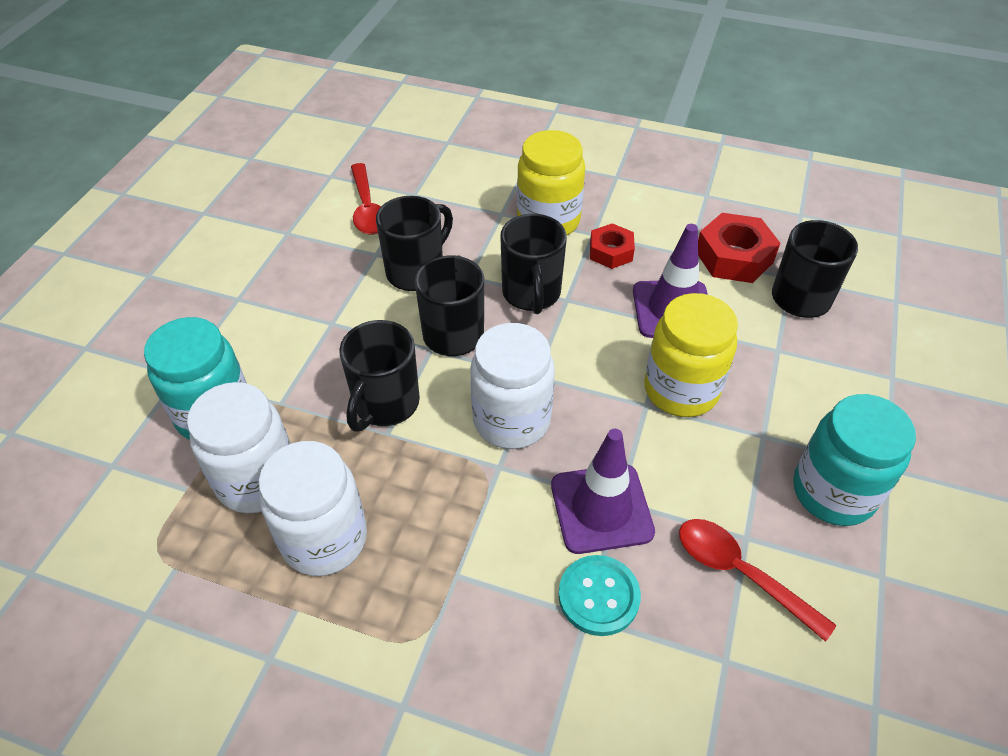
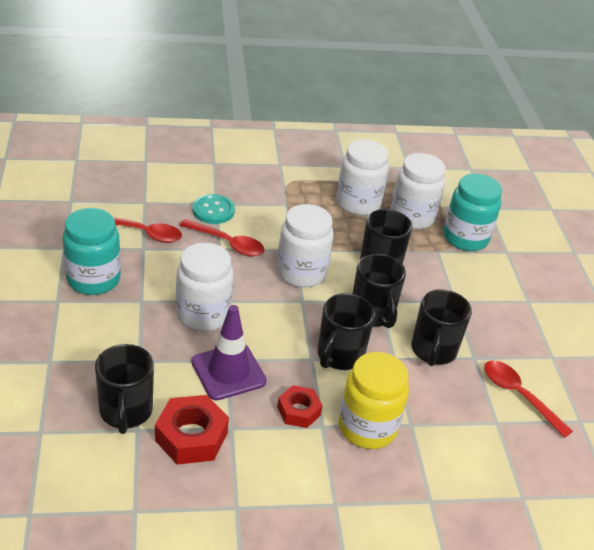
camera: 150 degrees right, 10 degrees down
(531, 294) = (339, 356): black mug -> black mug turned 120 degrees counterclockwise
(601, 508) = (227, 243): purple traffic cone -> red spoon
(681, 390) = (203, 315): yellow jar -> white jar

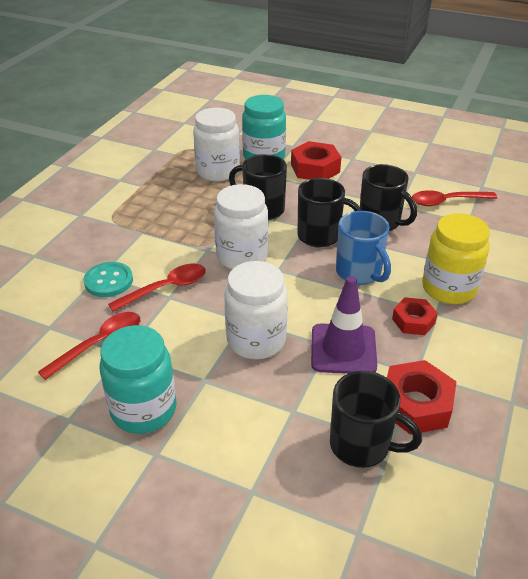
camera: 55 degrees left, 0 degrees up
(339, 356) = (359, 273): black mug -> blue mug
(358, 203) = (176, 192): white jar -> none
(481, 279) = (315, 168): none -> red nut

